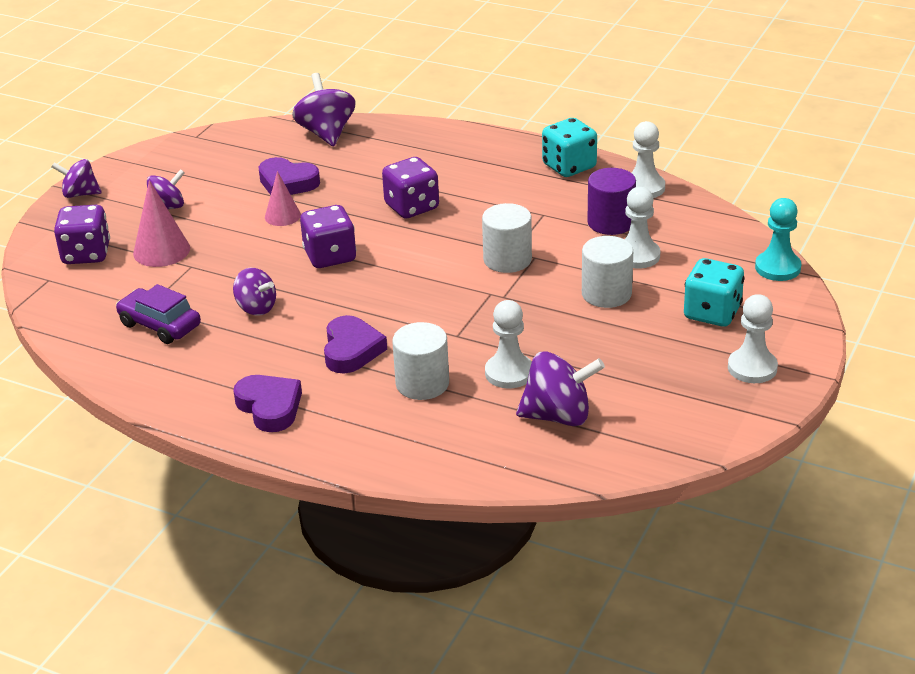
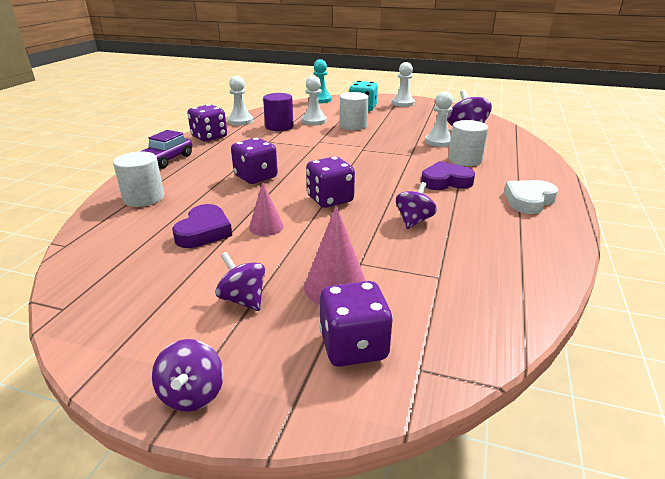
camera: 100 degrees left, 5 degrees down
(160, 325) = (464, 264): purple car -> purple car (166, 160)
(270, 407) = (528, 201): purple heart -> white heart
(326, 133) = (109, 223): purple spinning top -> none
(507, 260) = (323, 147): white cylinder -> white cylinder (144, 198)
(569, 166) = (209, 137): turquoise dice -> purple dice

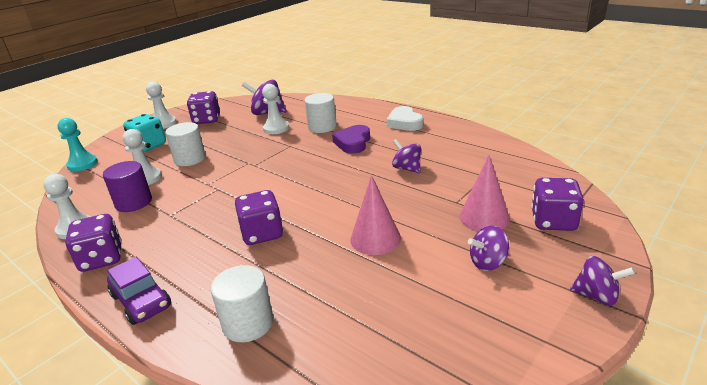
camera: 65 degrees left, 0 degrees up
(204, 231) = (362, 278): purple heart -> none
(266, 227) = (375, 239): pink cone -> pink cone, size x1.53
(330, 199) = (346, 198): purple dice -> purple dice (206, 120)

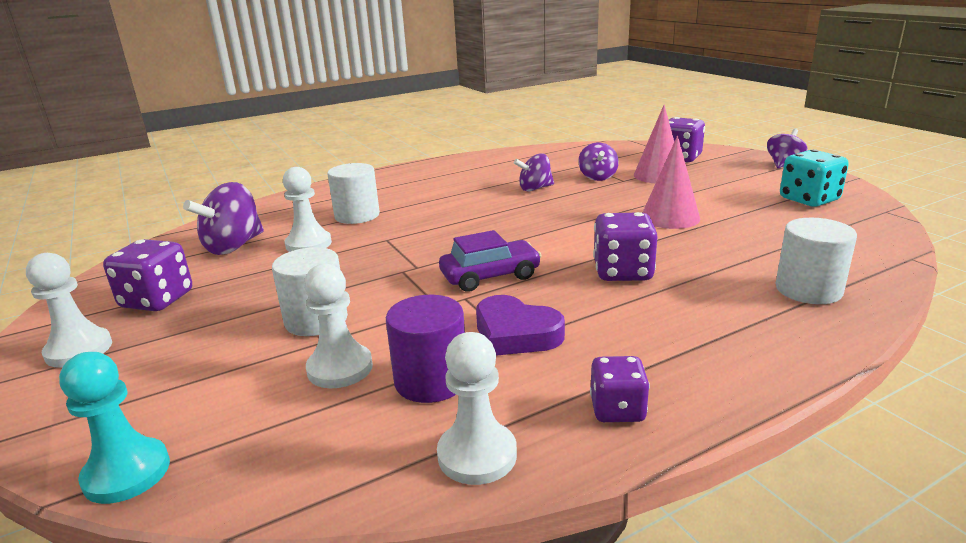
camera: 70 degrees left, 5 degrees down
(102, 259) = (617, 410): purple dice -> purple dice, size x0.65
(141, 301) = (752, 363): purple car -> purple car (490, 276)
(149, 145) = (175, 368): turquoise dice -> turquoise dice (809, 200)
(353, 143) = (434, 204): purple heart -> purple heart (516, 333)
(404, 123) = (419, 176): white heart -> none
(488, 263) = (731, 184): purple spinning top -> purple spinning top (597, 177)

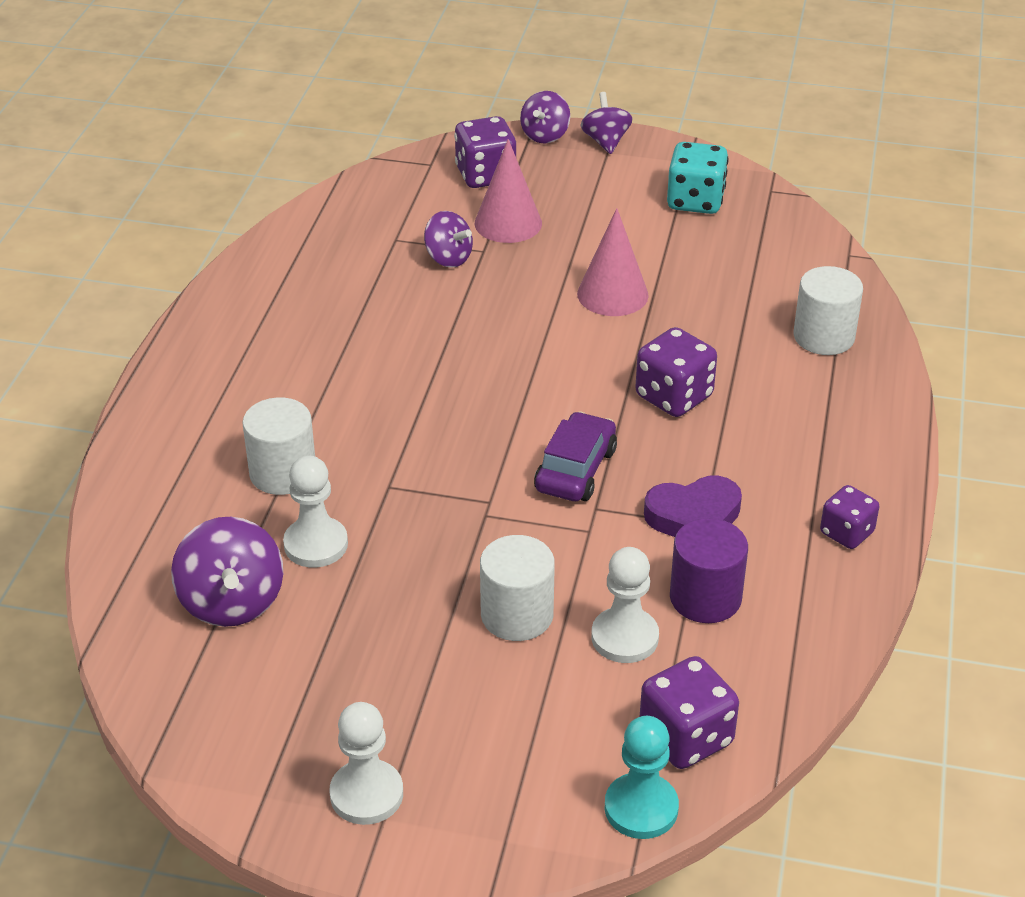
camera: 50 degrees left, 15 degrees up
(157, 300) = (312, 708): purple dice -> purple dice (686, 737)
(477, 455) = (819, 624): white pawn -> none
(535, 188) = (410, 315): purple spinning top -> purple spinning top (545, 135)

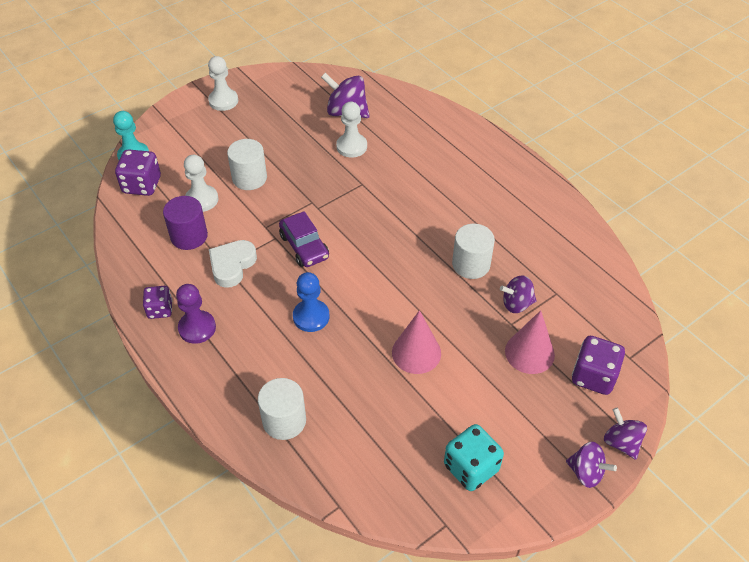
camera: 130 degrees right, 10 degrees up
(283, 473) = (405, 158): white cylinder -> white cylinder (471, 264)
(674, 396) = (311, 317): purple dice -> blue pawn
(694, 516) = (232, 265): purple heart -> white heart
(821, 480) = (197, 328): none -> purple pawn

